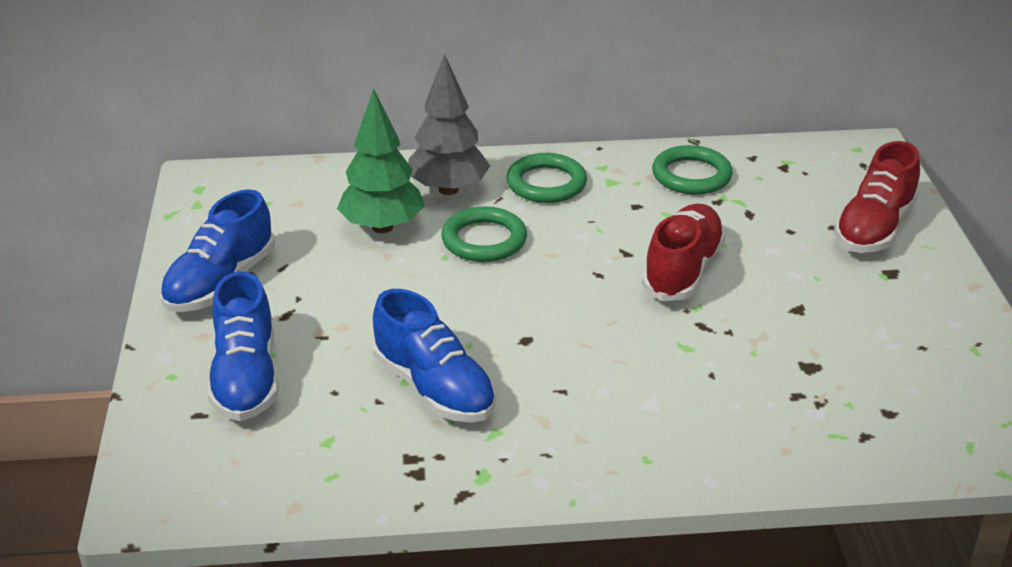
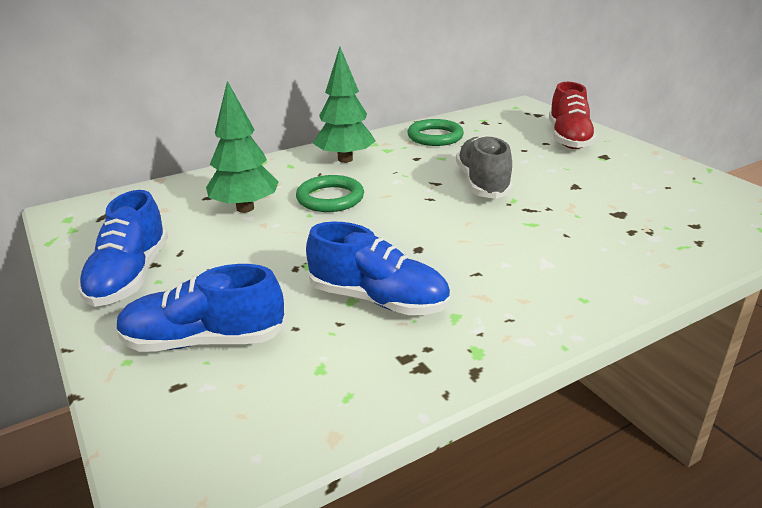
camera: 25 degrees left, 5 degrees down
(246, 378) = (204, 341): blue shoe -> blue shoe turned 120 degrees clockwise
(448, 189) = (277, 176): grey tree -> none
(546, 183) = (345, 159): green ring -> green tree
(682, 270) = (482, 183): red shoe -> grey shoe

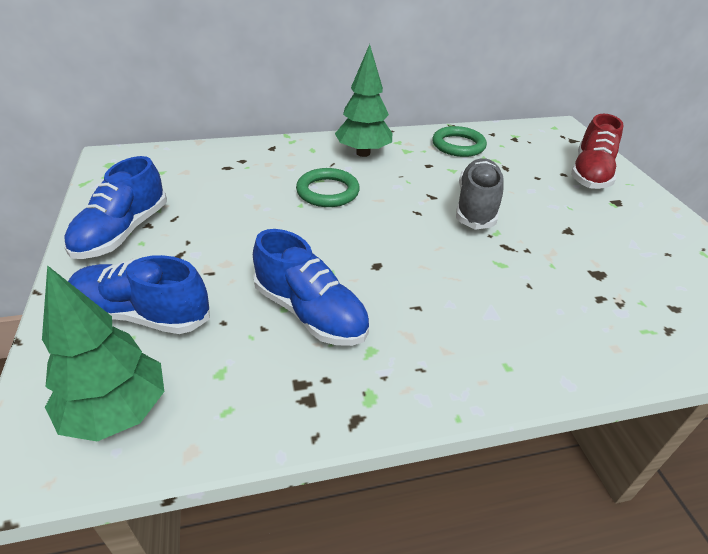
camera: 15 degrees right, 10 degrees up
(245, 208) = (250, 185): green tree -> green tree (117, 412)

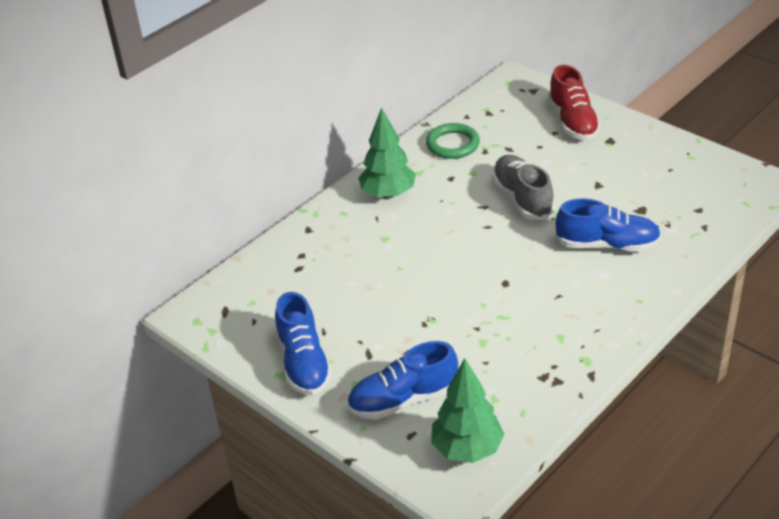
camera: 30 degrees left, 0 degrees up
(310, 312) = (501, 336): blue shoe -> blue shoe (607, 245)
(327, 192) = (405, 245): green ring -> none

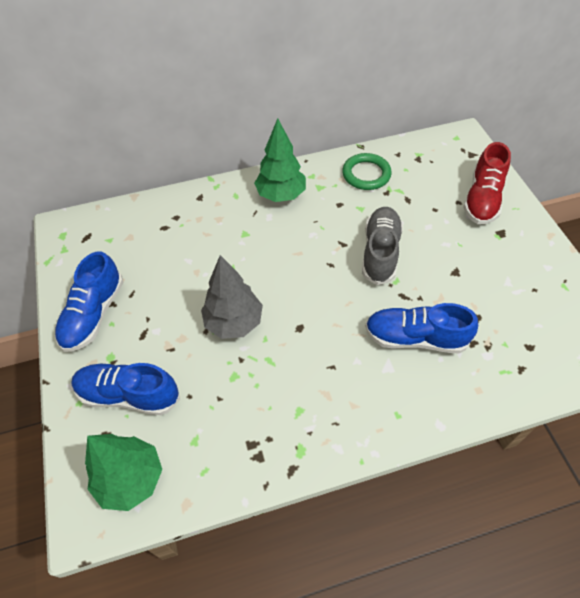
camera: 30 degrees right, 15 degrees up
(444, 306) = (234, 322): none -> grey tree
(607, 245) = (415, 338): blue shoe -> blue shoe turned 150 degrees clockwise

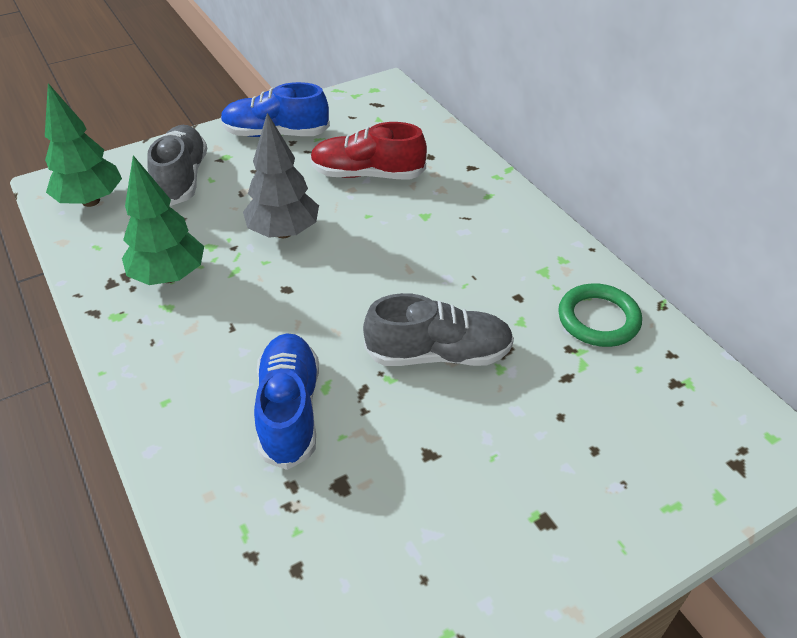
camera: 75 degrees right, 10 degrees down
(129, 395) = (182, 178): blue shoe -> grey shoe
(281, 195) = (508, 235): green tree -> green tree (169, 276)
(482, 199) = (620, 487): red shoe -> red shoe (367, 174)

